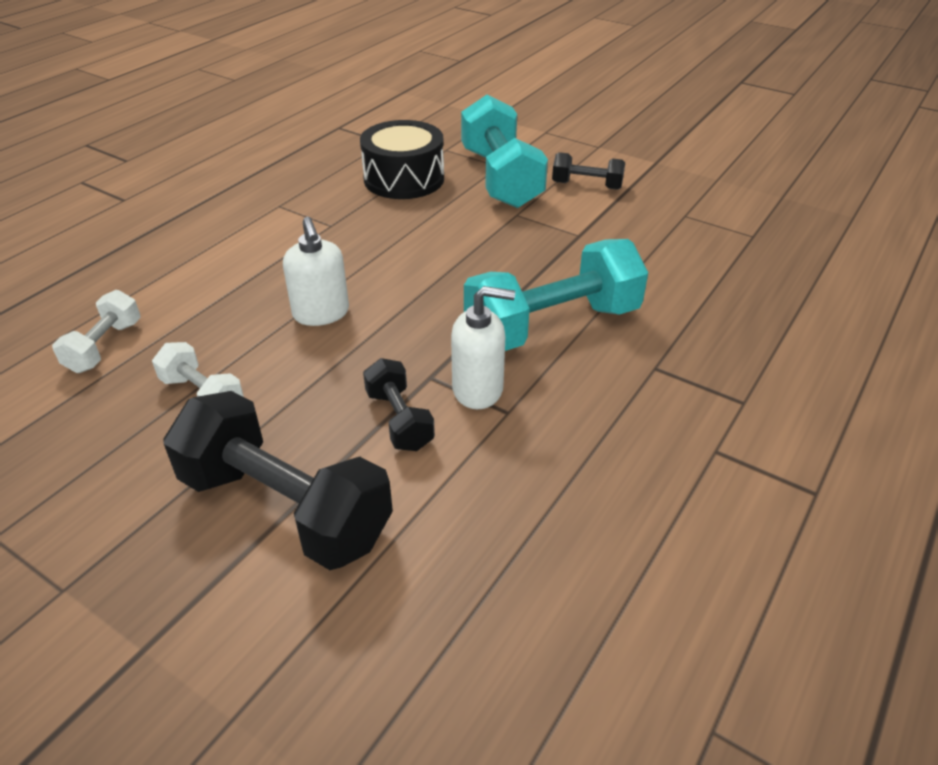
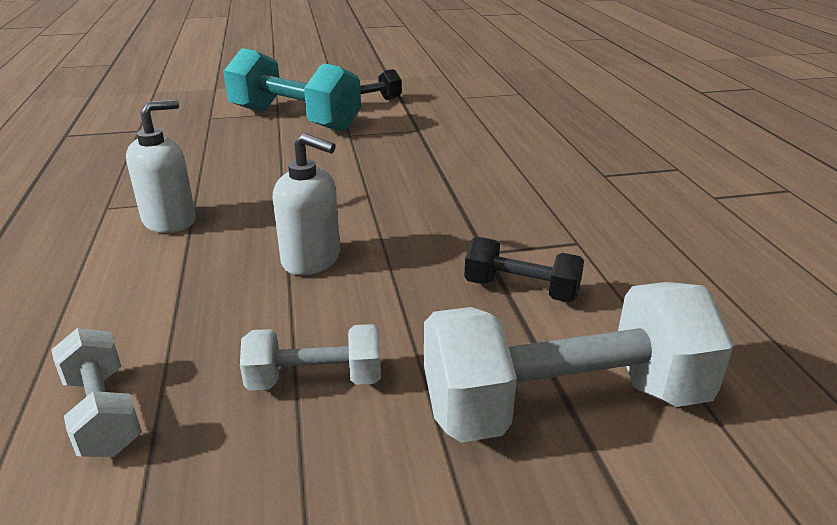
camera: 45 degrees left, 10 degrees down
(285, 508) = (563, 404): black dumbbell -> white dumbbell
(404, 179) = (208, 146): black drum -> none
(478, 389) = (533, 241): white soap dispenser -> white soap dispenser (170, 221)
(552, 325) = (504, 183): turquoise dumbbell -> none

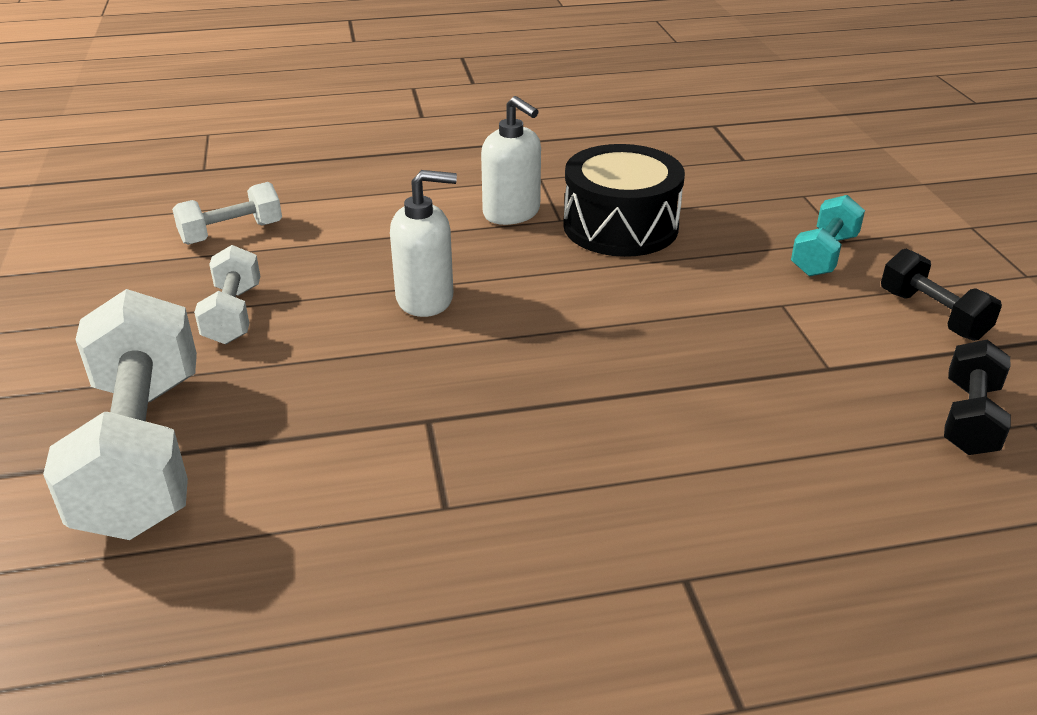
camera: 90 degrees right, 5 degrees up
(222, 176) = (620, 226): none -> black drum
(294, 119) = (824, 255): turquoise dumbbell -> turquoise dumbbell, size x0.51
(312, 260) = (425, 299): white soap dispenser -> white soap dispenser turned 120 degrees counterclockwise
(521, 290) = (338, 442): black dumbbell -> black dumbbell (969, 418)

